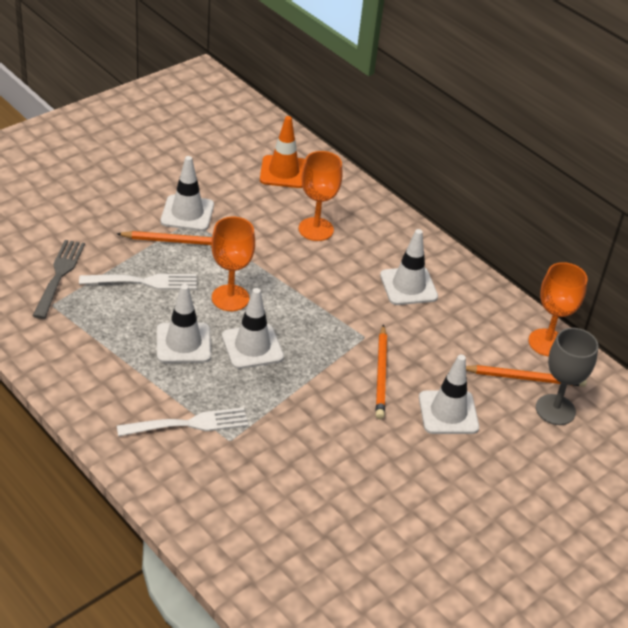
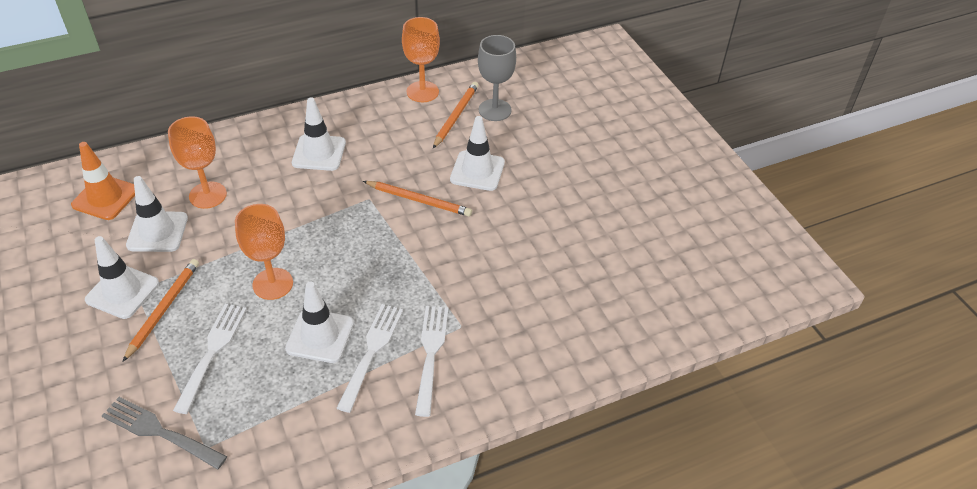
camera: 70 degrees left, 5 degrees up
(176, 382) = (371, 353): none -> white fork
(252, 347) = (348, 282): white traffic cone -> white traffic cone (157, 232)

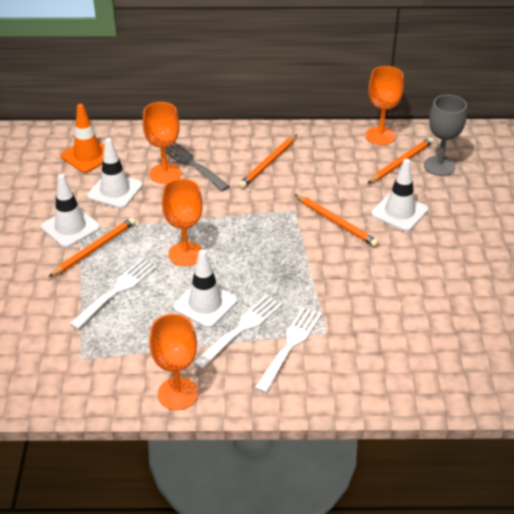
camera: 25 degrees right, 5 degrees down
(161, 432) = (54, 336): grey fork -> grey fork (193, 164)
(319, 153) = (268, 163): white traffic cone -> orange pencil
(335, 450) = (178, 393): none -> orange goblet

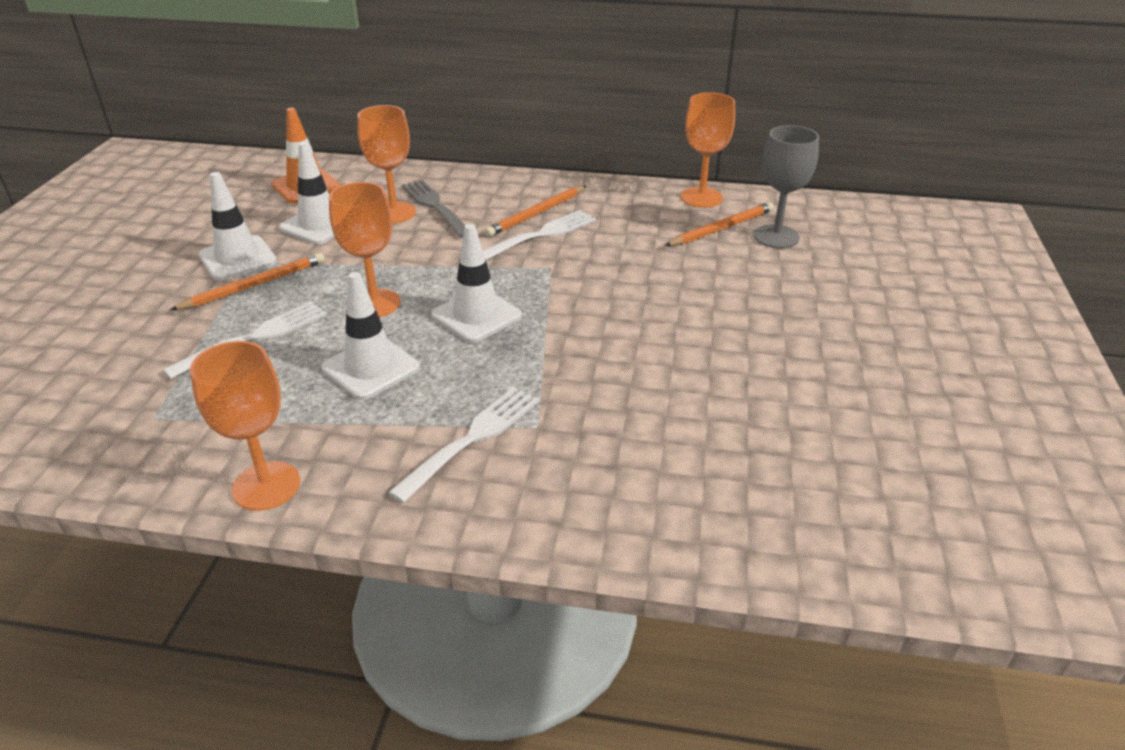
camera: 10 degrees right, 5 degrees down
(241, 330) = (407, 408): white fork -> white fork (540, 235)
(336, 222) = (605, 287): orange pencil -> none
(399, 212) = (702, 284): white traffic cone -> white traffic cone (476, 316)

